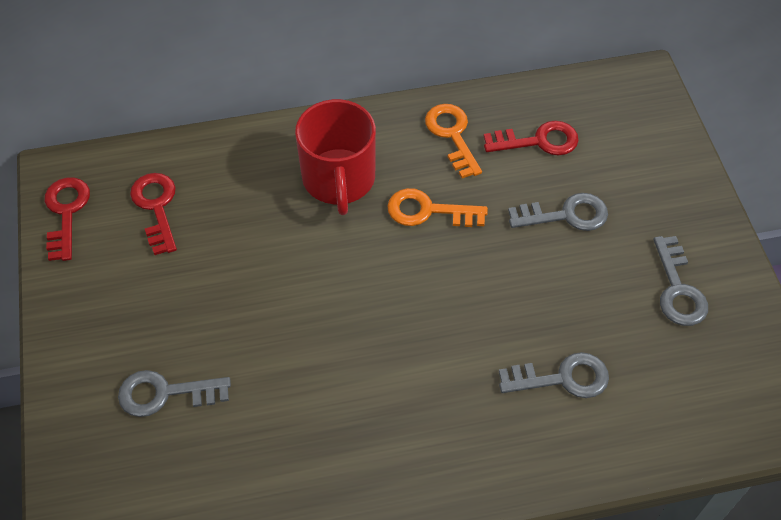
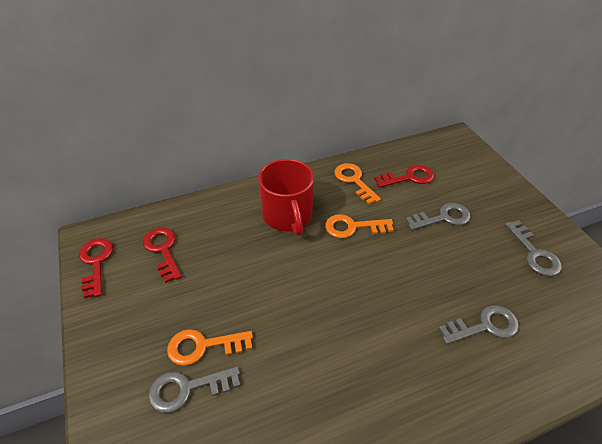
camera: 10 degrees left, 10 degrees down
(191, 346) = (203, 346): none -> orange key

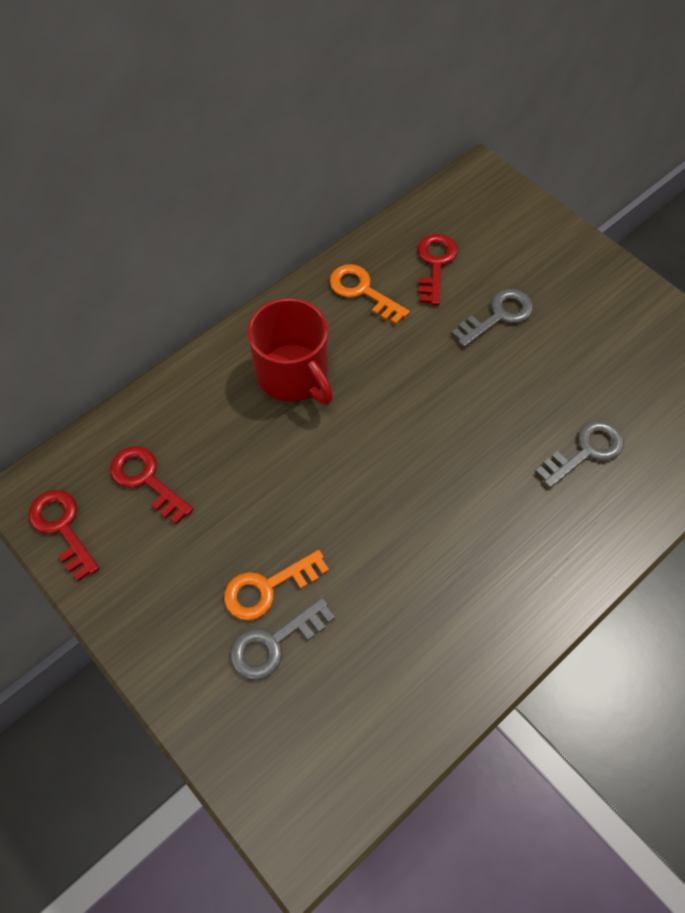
camera: 20 degrees left, 15 degrees up
(353, 227) = (388, 366): orange key -> none
(409, 177) = (435, 264): red key -> red key turned 45 degrees counterclockwise
(534, 253) = (620, 335): grey key -> none

